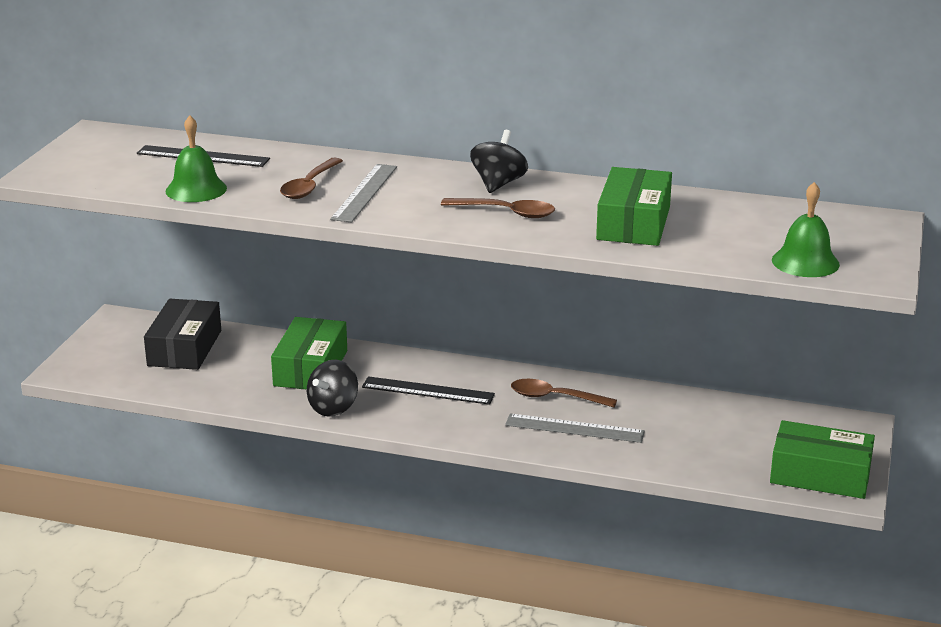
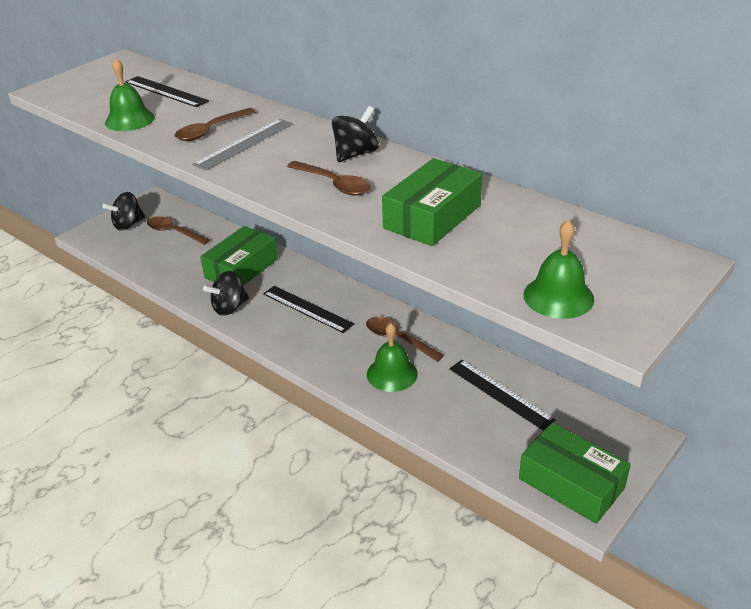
camera: 25 degrees right, 10 degrees up
(113, 351) = (128, 225): none -> black spinning top
(184, 348) = (173, 232): black box -> brown spoon
(574, 428) = (392, 374): grey ruler -> green bell
(699, 421) = (500, 394): none -> black ruler

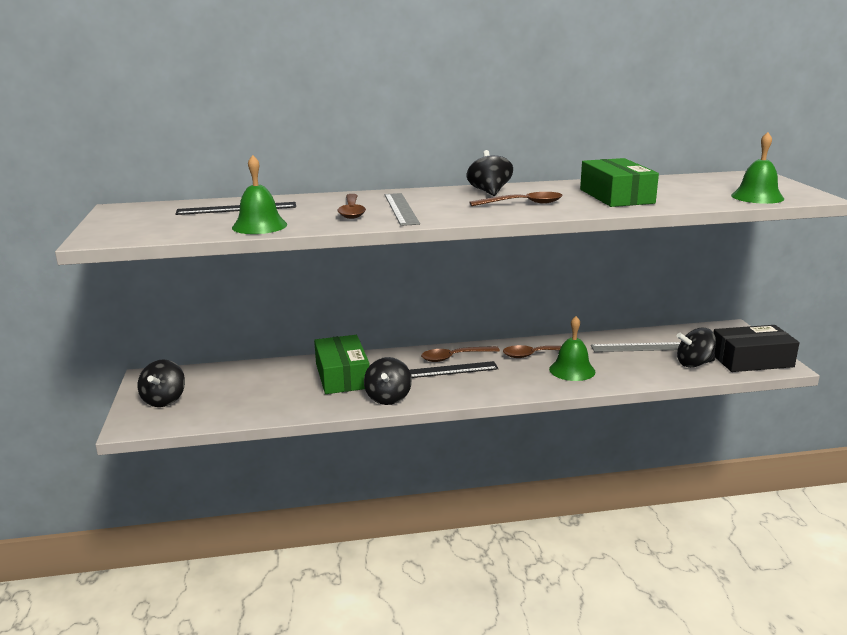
camera: 50 degrees left, 15 degrees down
(173, 232) = (225, 384): brown spoon -> brown spoon (454, 357)
(500, 394) = (641, 347): black ruler -> grey ruler
(506, 444) = (694, 364): none -> black spinning top
(571, 483) = (751, 360): green box -> black box

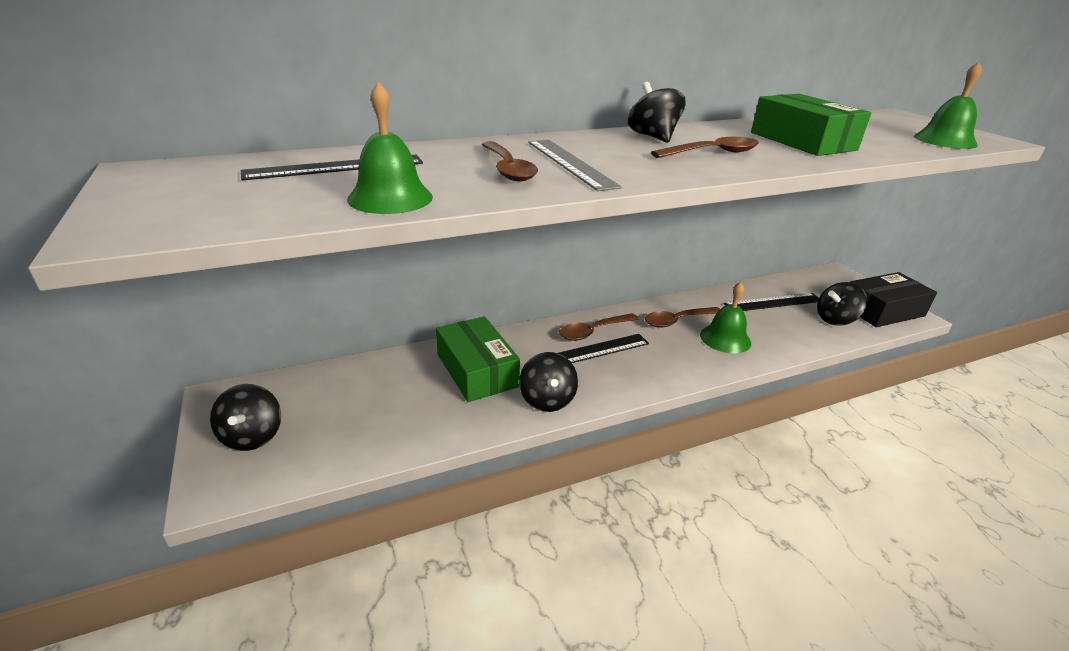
camera: 15 degrees left, 10 degrees up
(641, 347) = (773, 302): grey ruler -> black ruler

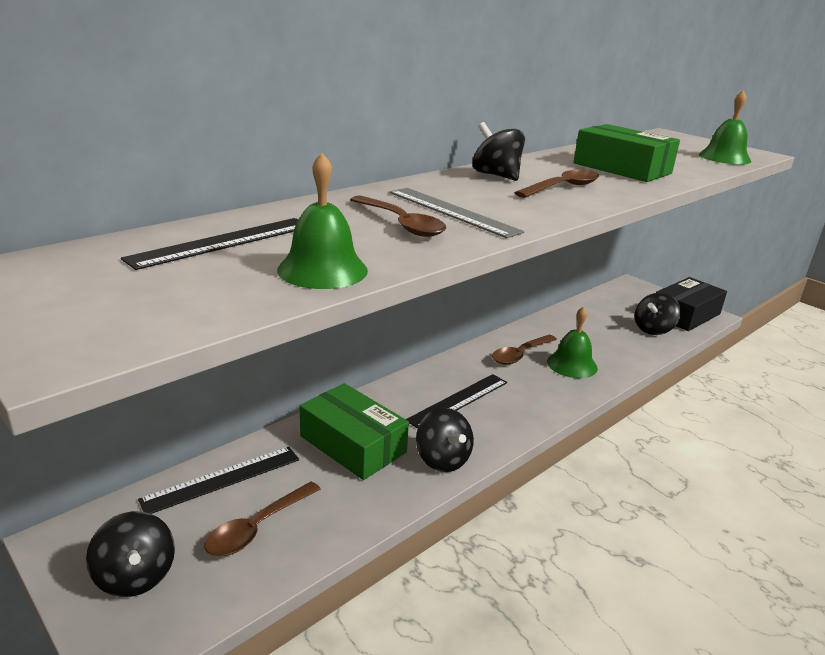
camera: 20 degrees left, 5 degrees down
(593, 331) = (447, 380): brown spoon -> brown spoon (257, 528)
(773, 302) = (594, 322): black ruler -> black ruler (222, 479)

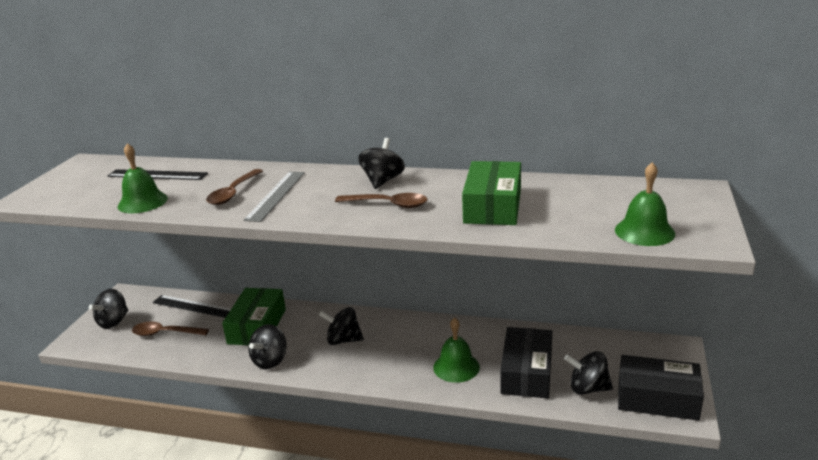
camera: 60 degrees right, 0 degrees up
(458, 401) = (343, 340): black ruler -> black spinning top
(520, 355) = (440, 339): brown spoon -> none
(610, 341) = (526, 372): none -> black box

